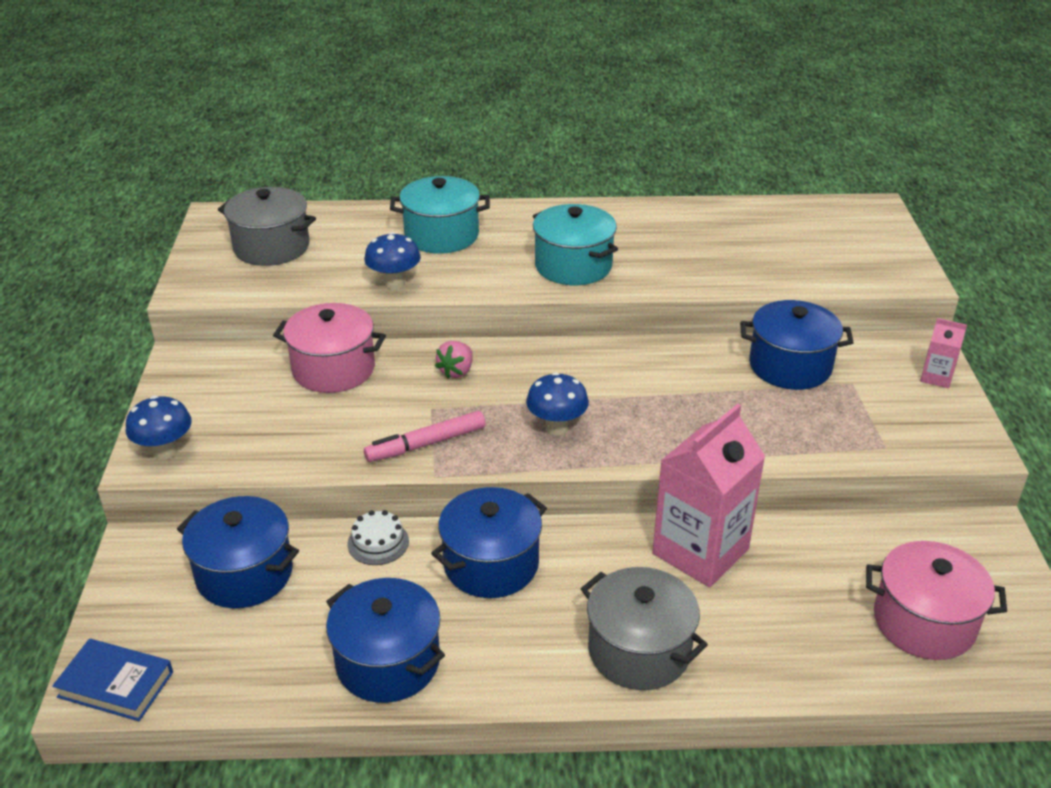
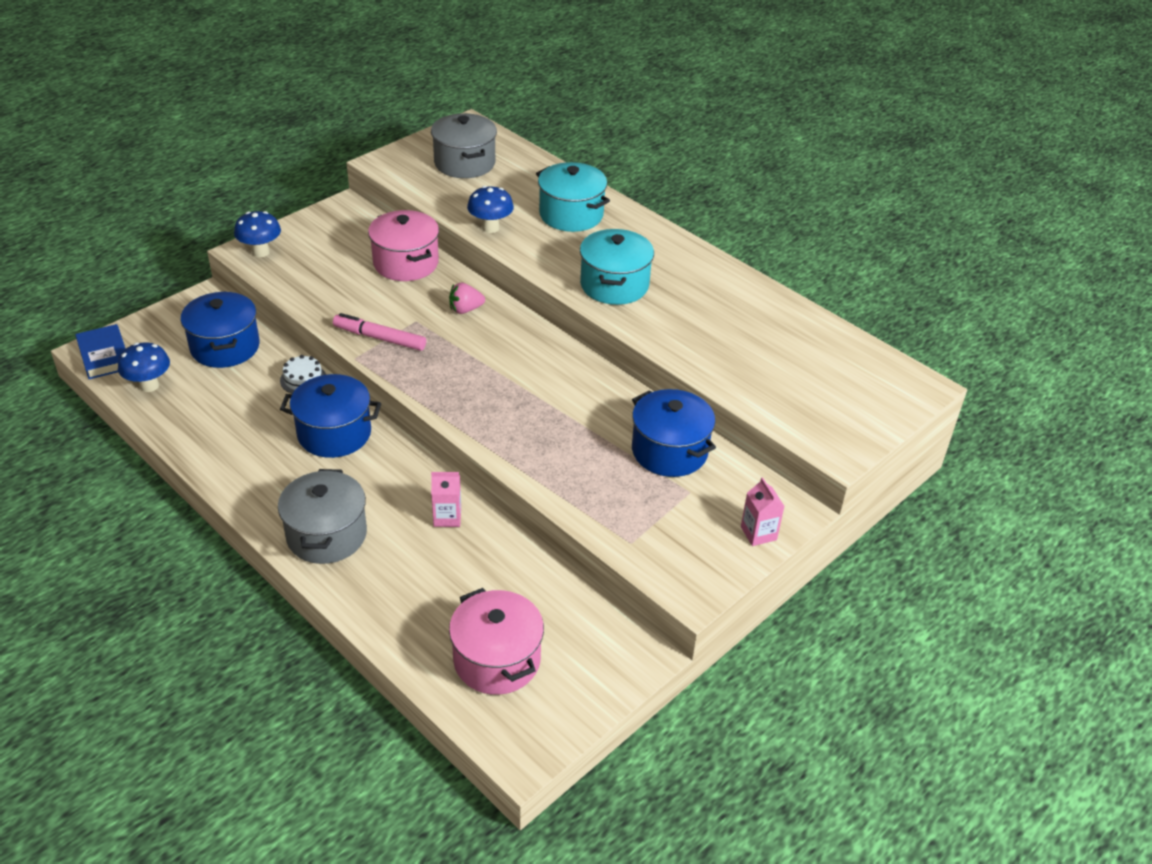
camera: 45 degrees right, 5 degrees up
(388, 662) = (214, 439): blue pot -> none
(556, 427) = (460, 380): blue mushroom -> blue mushroom (149, 385)
(700, 551) = (447, 517): pink carton -> pink carton, size x0.45

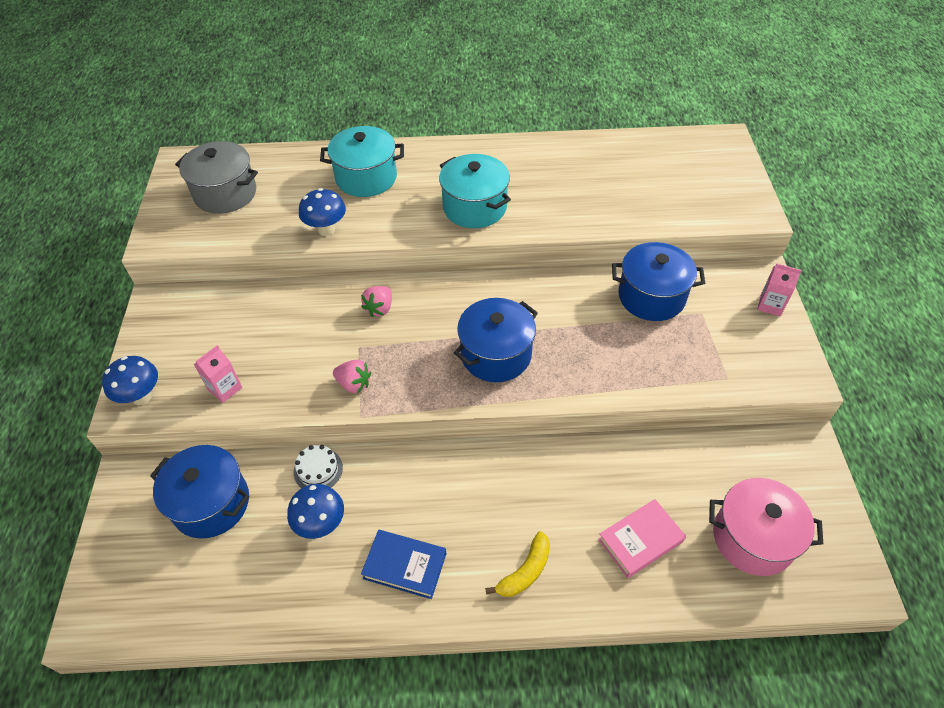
camera: 45 degrees left, 10 degrees up
(104, 356) = (108, 615): blue book -> blue book (405, 566)
(149, 385) = (195, 599): blue mushroom -> blue mushroom (321, 524)
(326, 535) = (525, 571): grey pot -> yellow banana
(334, 433) = (408, 489): blue pot -> blue pot (496, 354)
(379, 338) = (354, 384): pink marker -> pink strawberry
(406, 263) = (279, 308): pink pot -> none
(421, 588) = (640, 540): none -> pink book
(447, 517) = (575, 472): pink carton -> pink carton (225, 389)

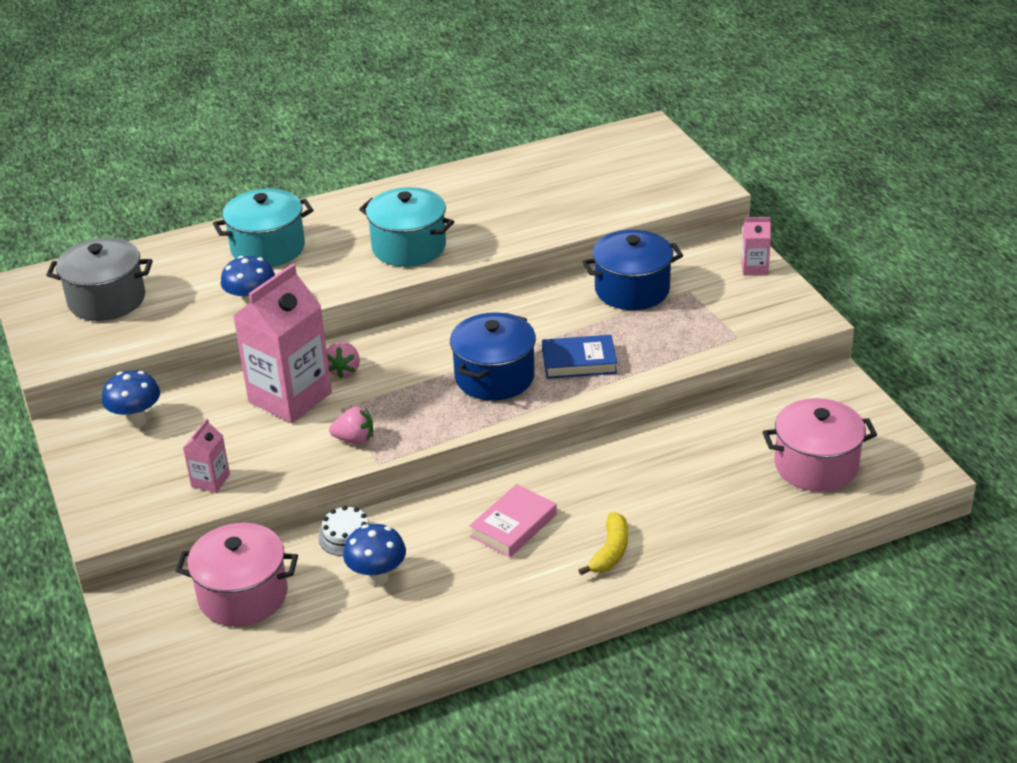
camera: 20 degrees left, 15 degrees down
(141, 396) = (116, 512): blue mushroom -> blue mushroom (136, 420)
(211, 503) = (243, 595): blue pot -> pink pot
(326, 323) = (290, 397): none -> pink carton
(405, 566) = (486, 582): blue book -> blue book (579, 362)
(640, 540) = (711, 497): pink book -> pink book (513, 525)

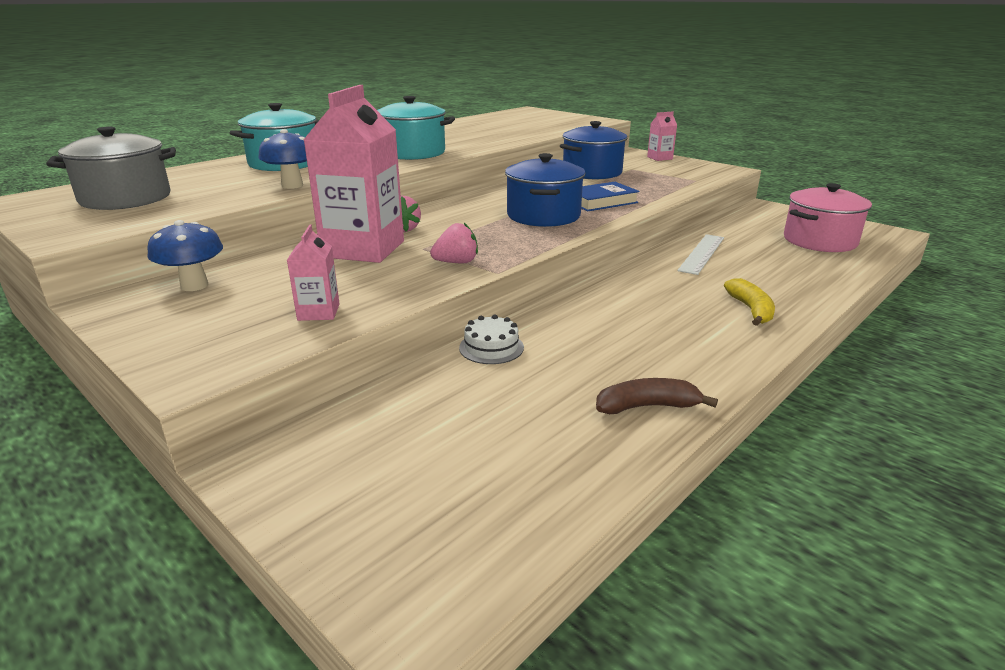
camera: 25 degrees left, 10 degrees down
(243, 595) = (413, 421): pink pot -> none
(377, 577) = (558, 371): blue mushroom -> none
(413, 630) = (647, 406): none -> brown banana
(513, 525) = (645, 310): pink book -> none
(656, 455) = (702, 253): none -> white ruler

